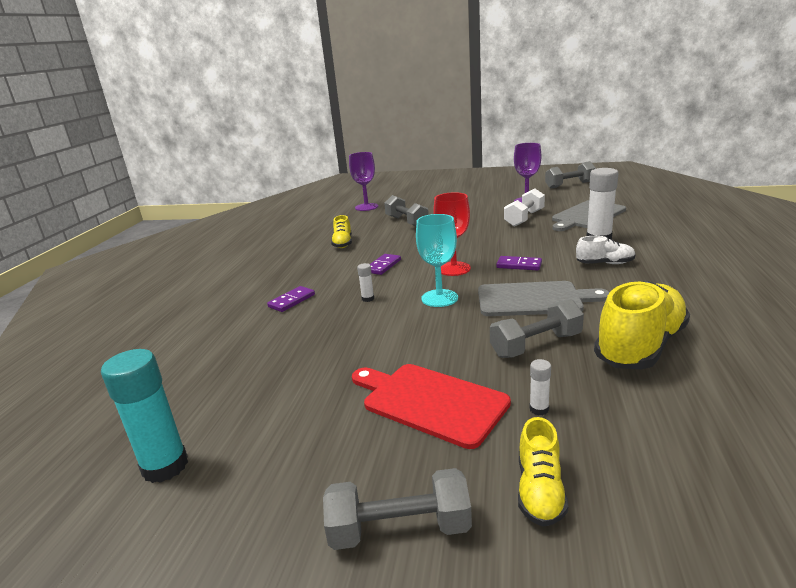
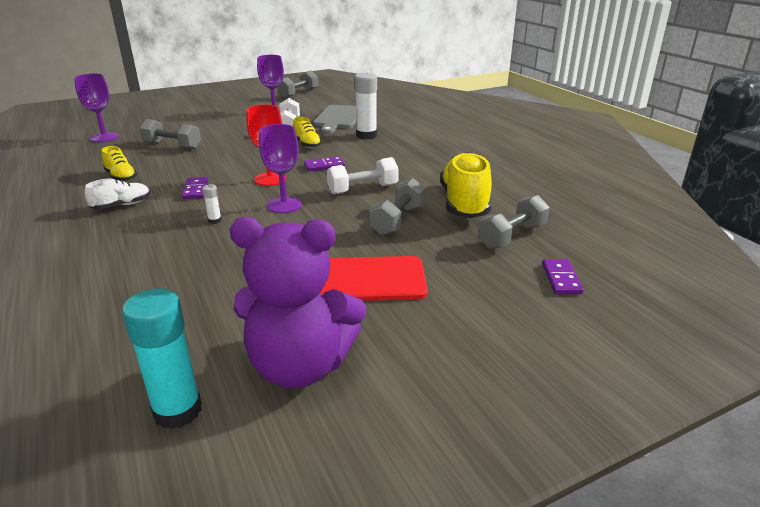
camera: 40 degrees left, 5 degrees up
(283, 471) = (300, 366): none -> purple teddy bear
(292, 301) = (130, 241): purple domino -> purple domino (561, 279)
(399, 529) = (429, 360): grey dumbbell -> grey dumbbell (512, 236)
(439, 298) = (284, 205): turquoise goblet -> purple goblet
(533, 299) = (363, 189): grey cutting board -> white dumbbell
(539, 409) = (441, 259): white glue stick -> none
(540, 490) = (488, 304): yellow shoe -> yellow shoe (307, 144)
(605, 264) = (388, 153): white shoe -> white shoe (122, 205)

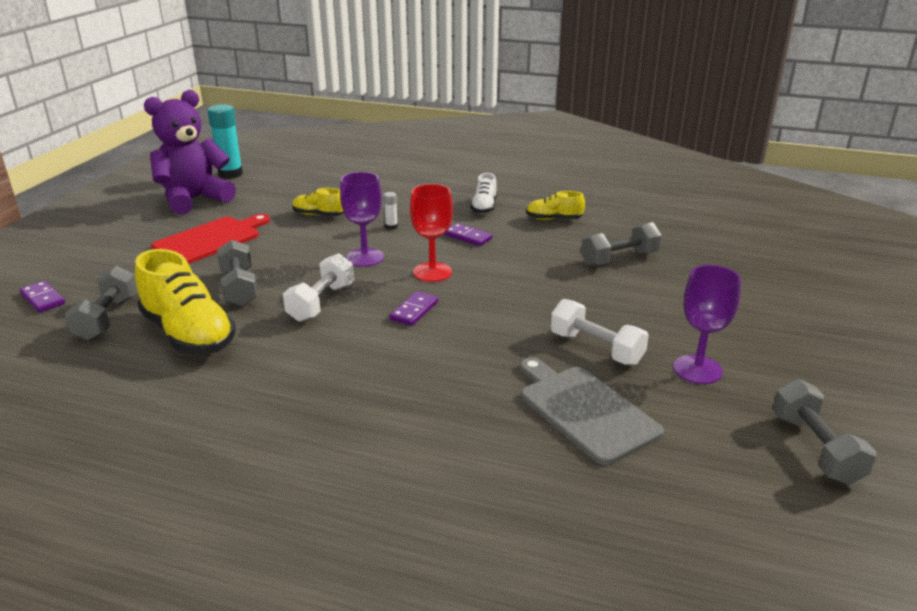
camera: 135 degrees right, 0 degrees up
(104, 137) = (705, 236): purple goblet -> none
(307, 144) = (501, 331): yellow shoe -> yellow shoe (319, 215)
(366, 135) = (465, 389): white glue stick -> none

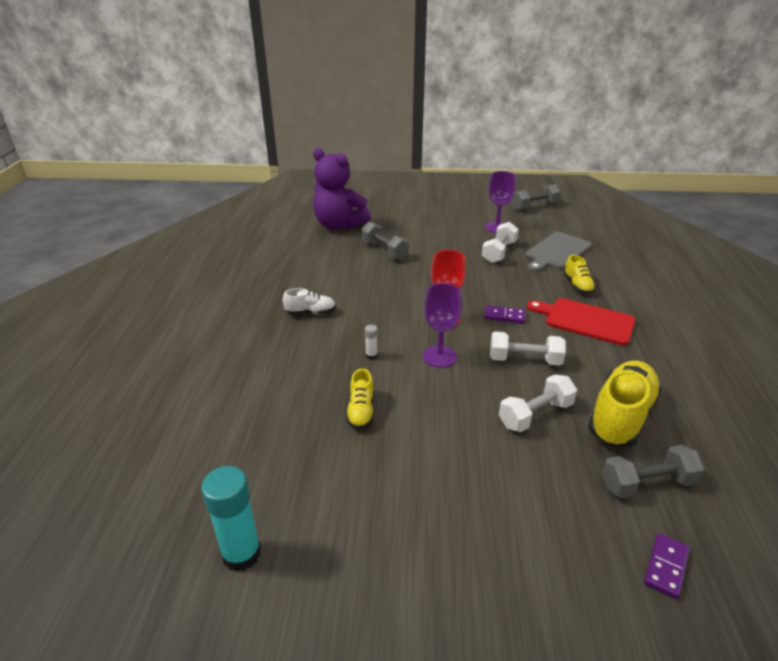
camera: 105 degrees left, 5 degrees up
(194, 199) = (350, 554): purple teddy bear -> purple teddy bear (339, 225)
(210, 240) = (457, 478): red cutting board -> red cutting board (585, 320)
(239, 288) = (535, 415): grey dumbbell -> white dumbbell
(467, 237) = (375, 312): purple domino -> none
(554, 219) = (326, 278): yellow shoe -> yellow shoe (577, 285)

